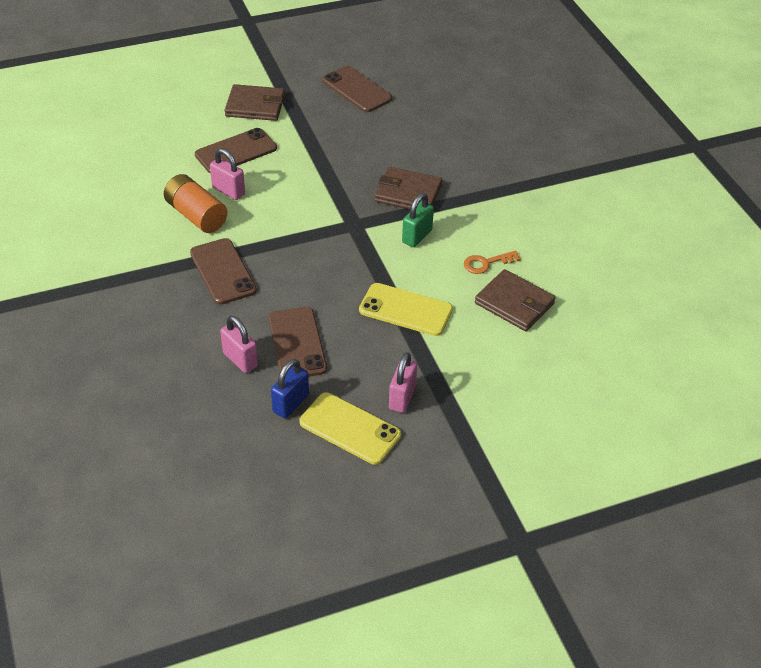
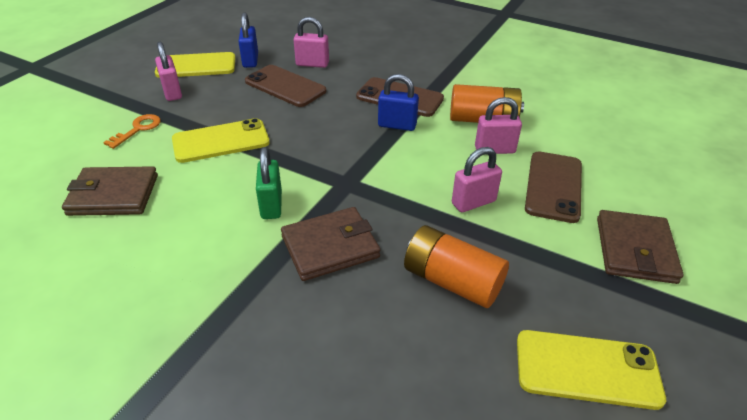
camera: 140 degrees right, 5 degrees down
(255, 106) = (635, 250): brown wallet -> brown wallet turned 45 degrees counterclockwise
(262, 247) = (397, 125): none -> blue padlock
(296, 170) = (473, 202): none -> pink padlock
(357, 89) = (587, 369): brown phone -> yellow phone
(366, 144) = (452, 281): none -> orange battery
(486, 263) = (171, 218): orange key -> orange key (138, 129)

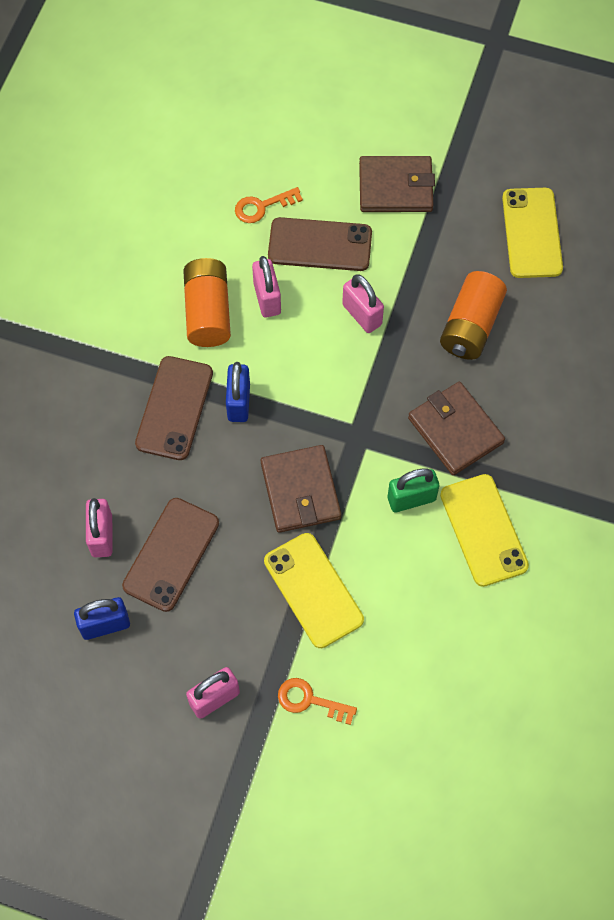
camera: 100 degrees left, 25 degrees up
(113, 195) = (434, 665): brown wallet -> brown wallet (300, 491)
(196, 66) = (134, 697): yellow phone -> yellow phone (483, 530)
(593, 158) = (262, 206): none -> orange key

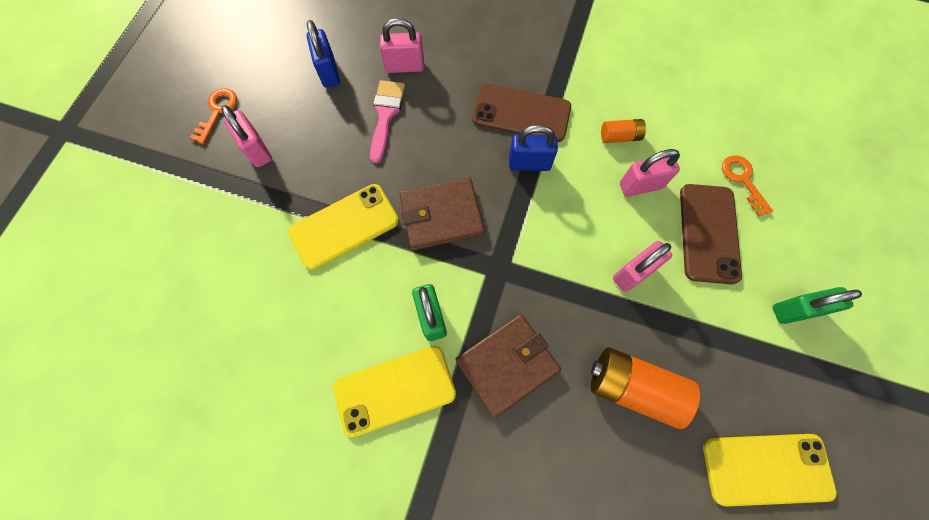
camera: 90 degrees right, 5 degrees up
(171, 554) = (385, 115): brown phone -> pink brush
(207, 312) = (620, 136): orange battery -> orange battery, size x0.52
(309, 700) = (243, 223): orange key -> orange key (217, 111)
(395, 187) = (795, 310): brown wallet -> green padlock

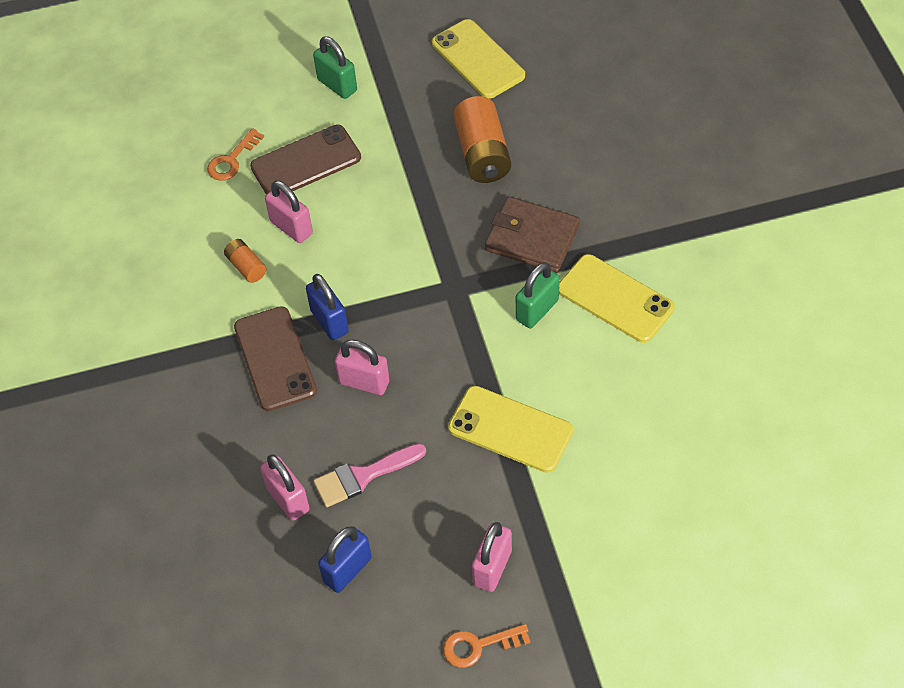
camera: 120 degrees left, 15 degrees down
(441, 215) = (438, 359): brown wallet -> none
(633, 273) = (384, 195): pink padlock -> pink padlock (364, 382)

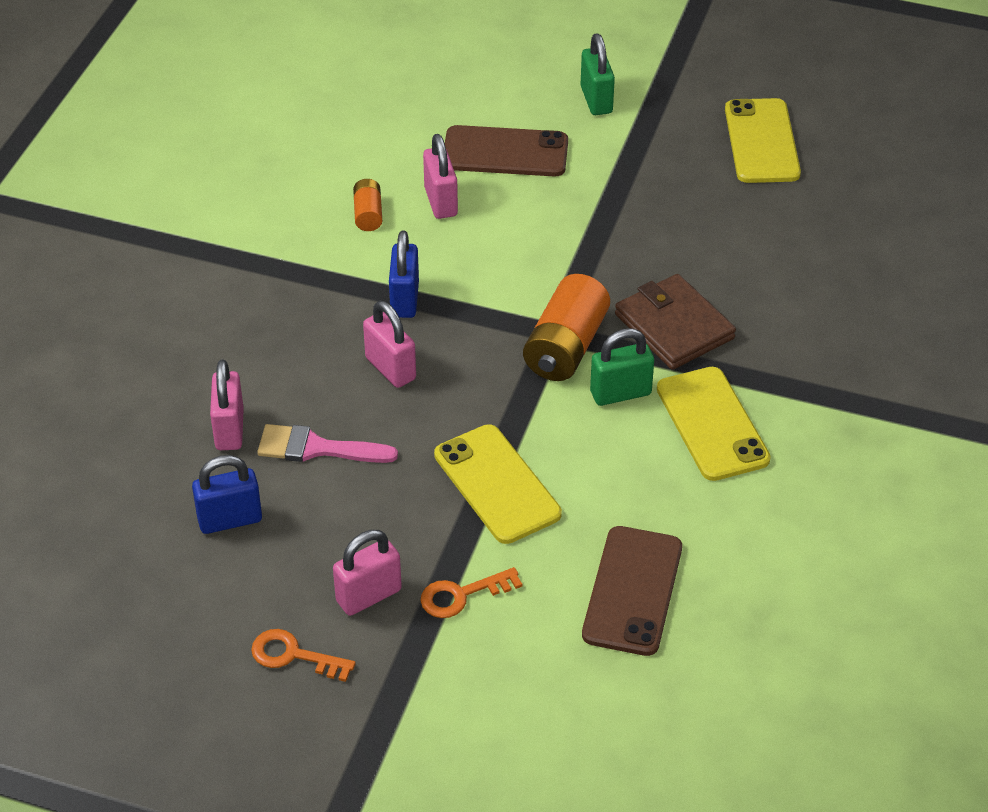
camera: 30 degrees right, 10 degrees down
(232, 160) = (435, 118): orange key -> orange key (461, 595)
(275, 359) = (324, 305): brown phone -> brown phone (632, 591)
(483, 153) = (690, 227): orange battery -> orange battery (566, 347)

